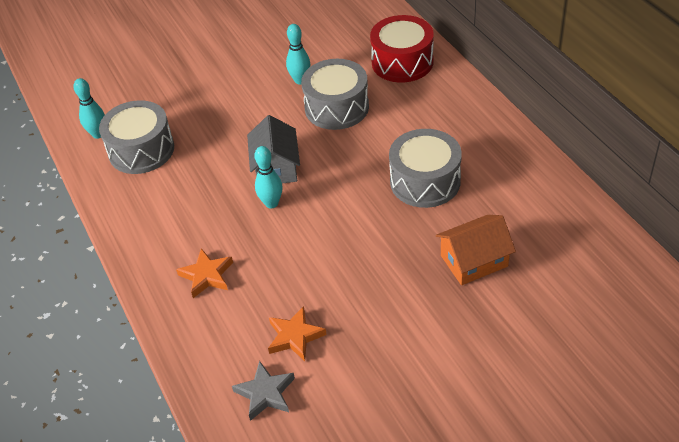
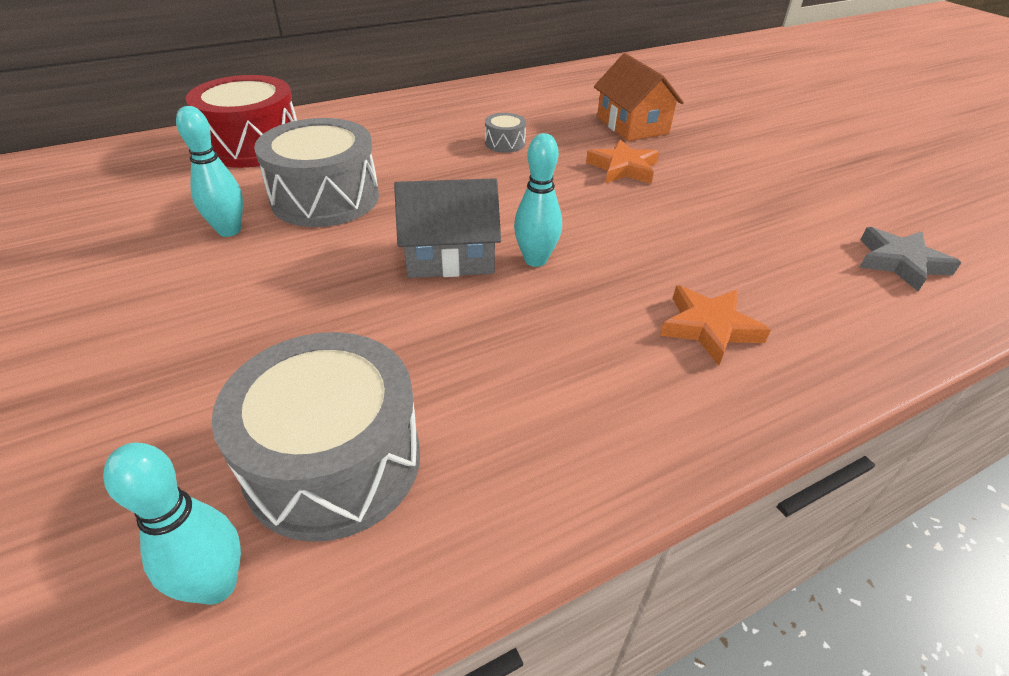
camera: 95 degrees left, 5 degrees down
(295, 336) = (792, 239): orange star -> orange star (623, 168)
(425, 181) = (505, 143): grey drum -> grey drum, size x0.45

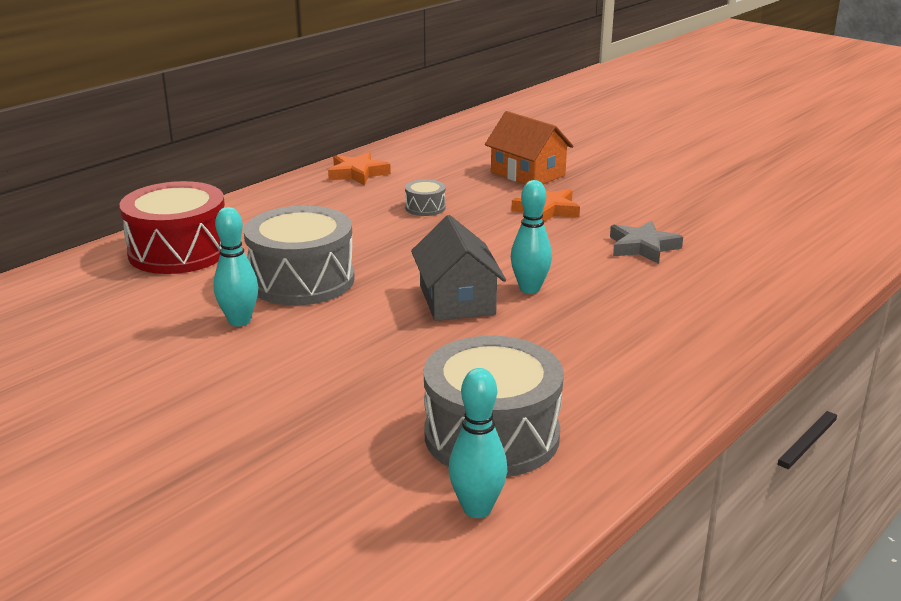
camera: 20 degrees left, 15 degrees down
(450, 256) = (457, 300): grey house -> grey house turned 75 degrees counterclockwise
(709, 328) = (692, 305): orange star -> orange star (357, 173)
(900, 263) = (798, 237): grey star -> grey star (643, 247)

